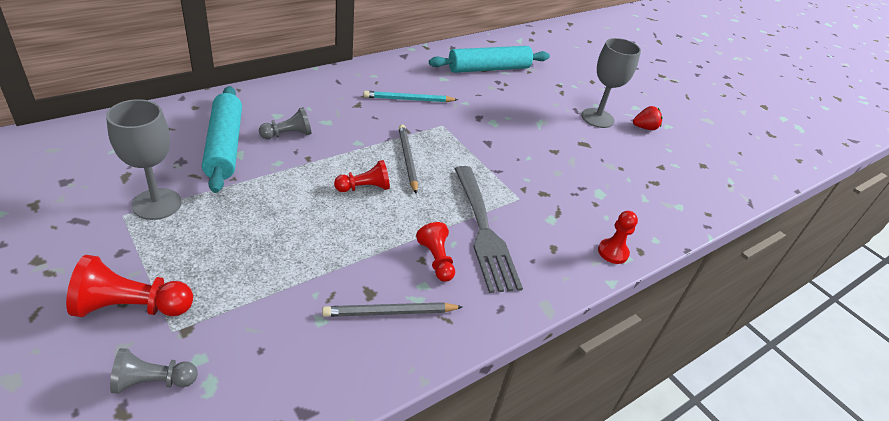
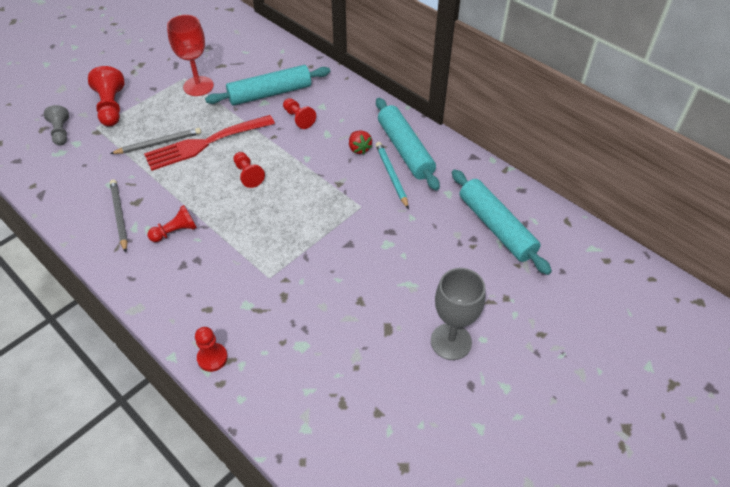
camera: 85 degrees right, 10 degrees up
(157, 204) = (198, 86): grey goblet -> red goblet
(288, 134) = (298, 118): grey pawn -> red pawn
(288, 214) = (205, 144): none -> red fork
(377, 84) = (405, 150): none -> turquoise rolling pin
(407, 160) = (295, 192): grey pencil -> grey pencil (158, 143)
(484, 231) = (216, 257): grey fork -> none
(644, 128) = (458, 397): red strawberry -> red strawberry (359, 149)

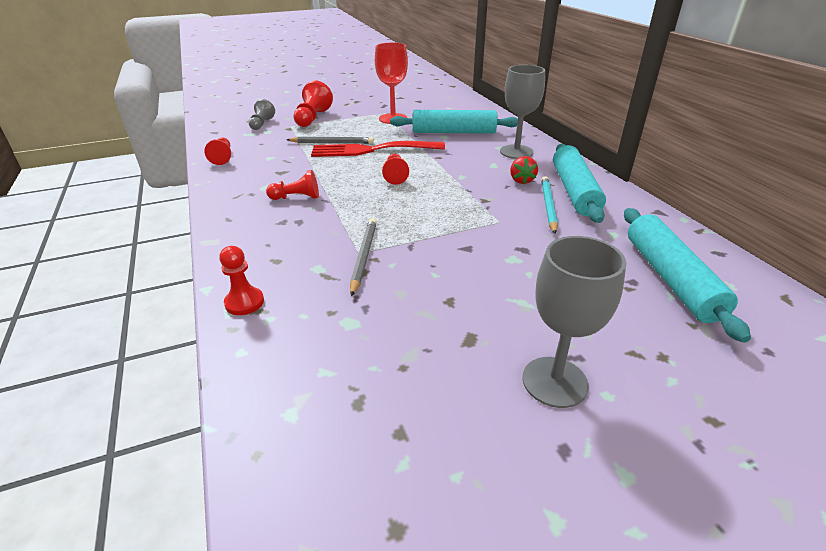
camera: 25 degrees right, 15 degrees down
(119, 216) = (258, 177): grey pencil -> grey pencil (364, 257)
(298, 118) = (470, 151): red pawn -> red pawn (222, 157)
(339, 109) = (516, 152): none -> grey goblet

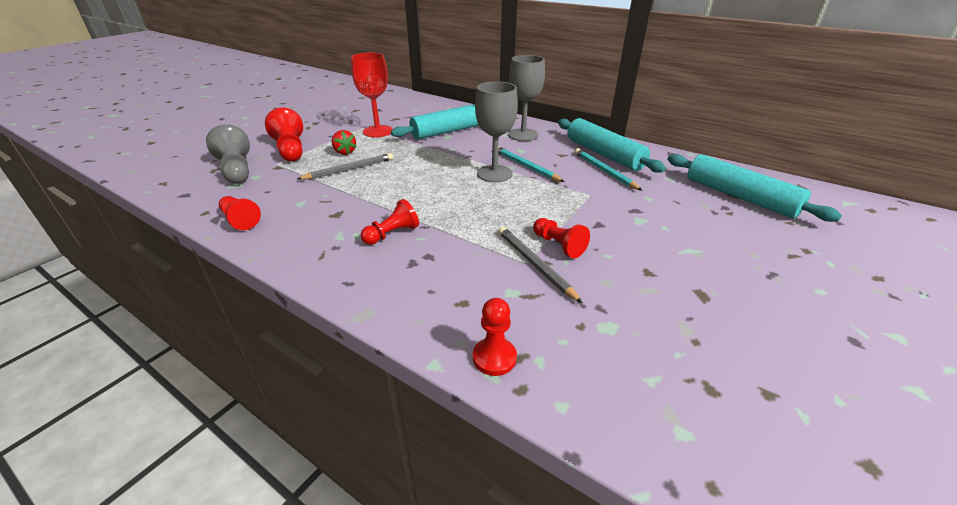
camera: 35 degrees left, 0 degrees up
(262, 124) = (236, 170): grey pawn -> grey pawn, size x1.54
(371, 150) = (400, 166): red fork -> none
(395, 176) = (456, 183): red pawn -> red pawn (558, 245)
(476, 180) = (526, 166): none -> turquoise pencil
(521, 180) = (559, 157): red strawberry -> red strawberry (345, 152)
(554, 382) = (787, 298): grey goblet -> grey goblet (494, 173)

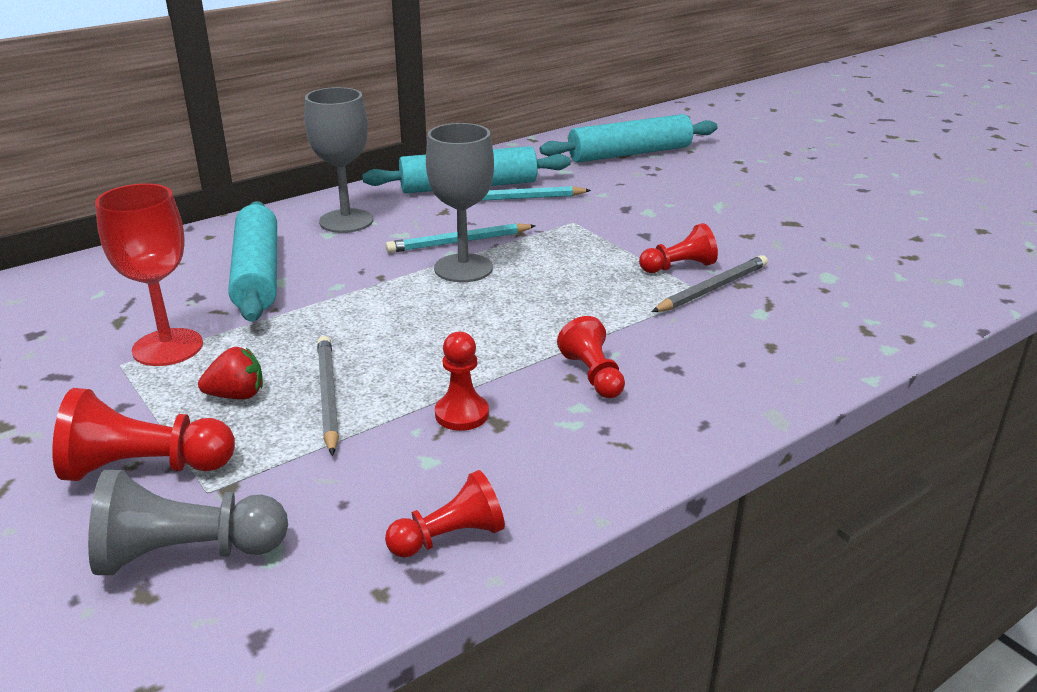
camera: 70 degrees left, 5 degrees down
(494, 358) = (865, 343): red pawn -> red pawn (462, 414)
(535, 264) = (712, 289): grey pencil -> grey pencil turned 150 degrees clockwise

